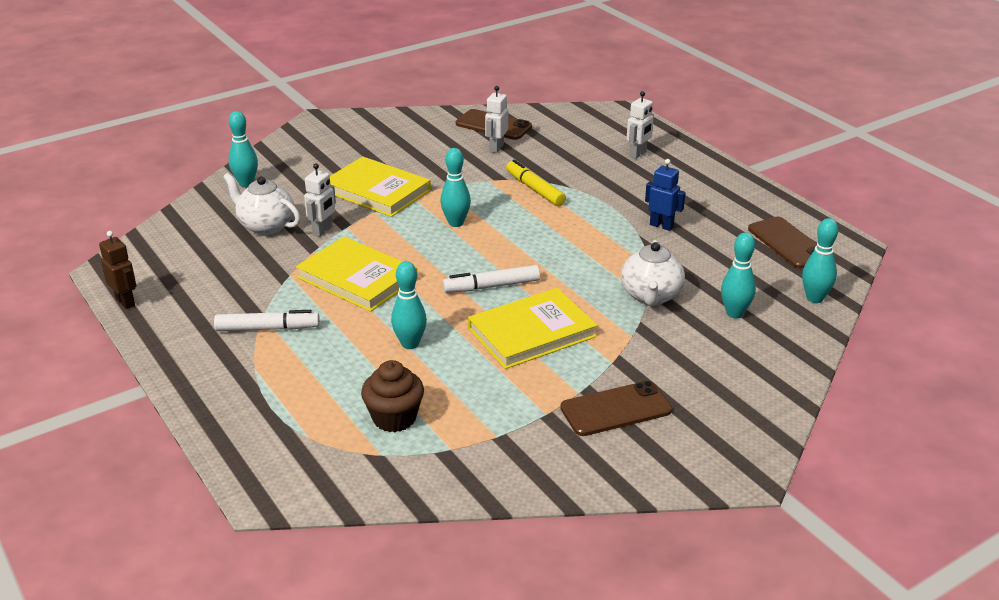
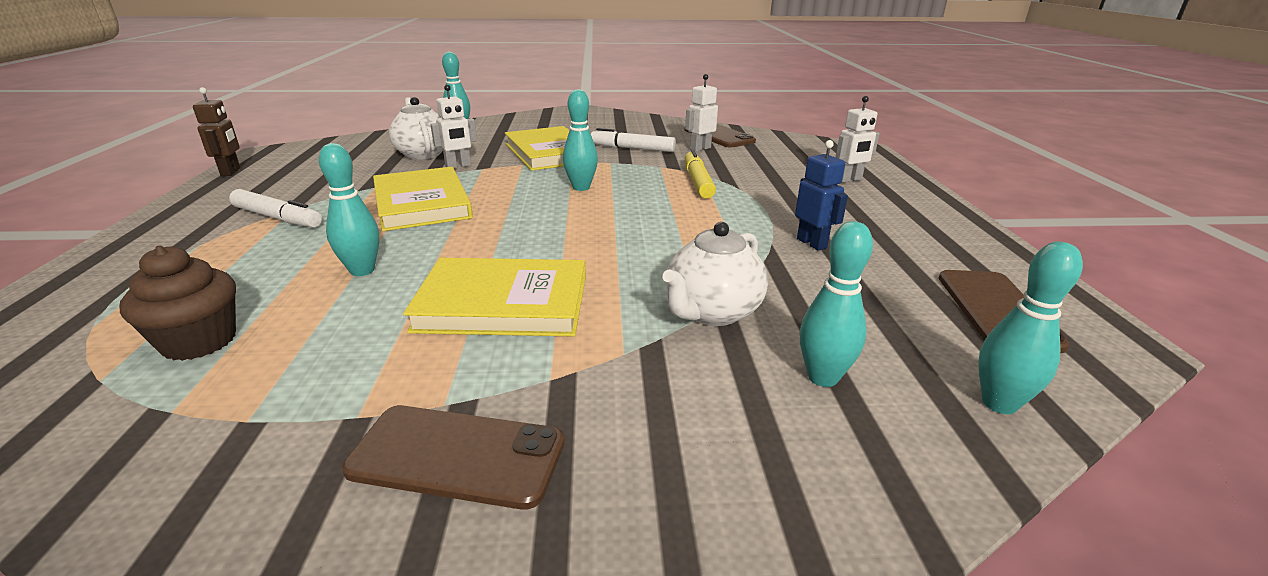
camera: 30 degrees right, 5 degrees down
(491, 286) = (532, 245): white marker -> white marker (632, 148)

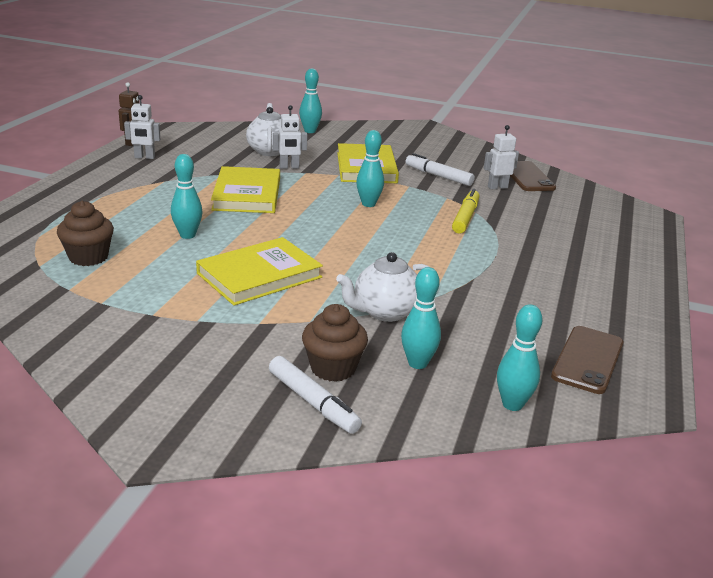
camera: 20 degrees right, 0 degrees up
(278, 218) = (151, 186): white marker -> white marker (313, 402)
(457, 455) = (191, 344): brown phone -> none
(503, 303) = (259, 275): yellow book -> yellow book turned 60 degrees counterclockwise
(718, 425) = (333, 368): none -> brown cupcake
(812, 243) = (504, 285): blue robot -> none
(849, 180) = (600, 242): white robot -> white robot (144, 157)

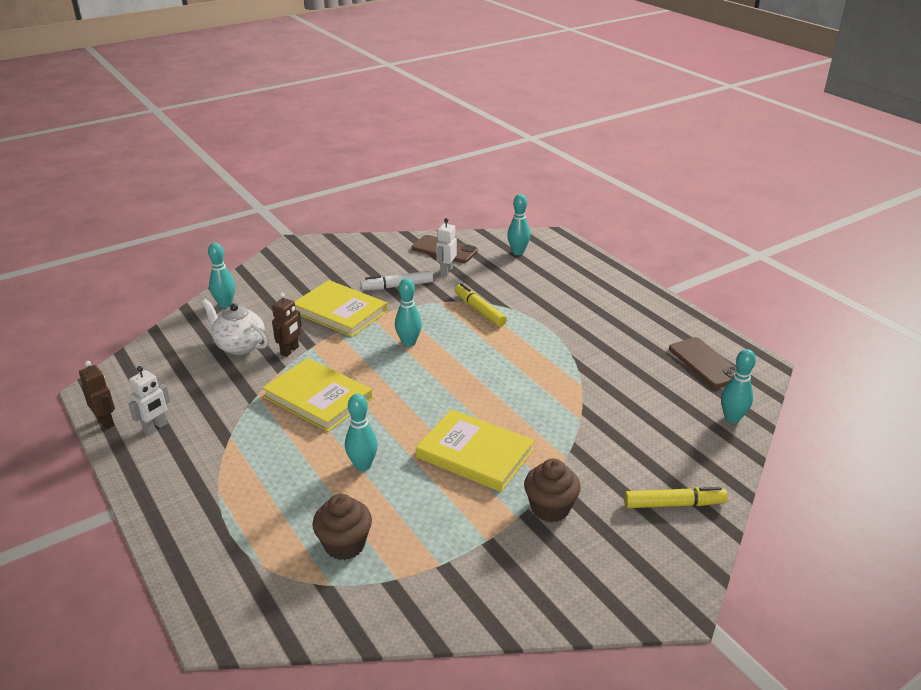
camera: 50 degrees left, 5 degrees up
(259, 275) = (475, 454): yellow book -> yellow book turned 60 degrees counterclockwise
(289, 167) = (290, 351): white robot -> brown robot
(313, 402) = (674, 504): white marker -> yellow marker
(333, 368) = (638, 475): brown cupcake -> brown cupcake (550, 508)
(385, 312) = (583, 416): white teapot -> none
(417, 363) = (660, 434): turquoise bowling pin -> turquoise bowling pin (518, 252)

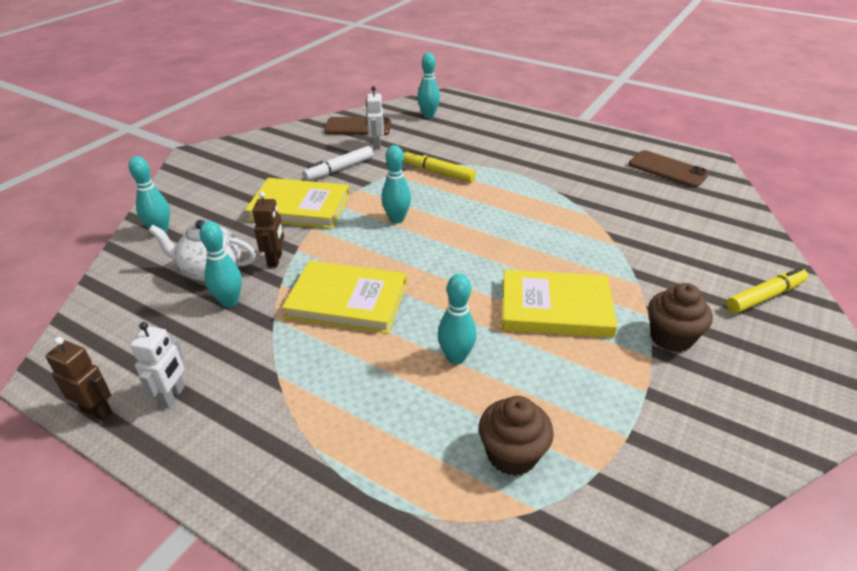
camera: 25 degrees left, 5 degrees up
(732, 418) = (732, 208): turquoise bowling pin -> turquoise bowling pin (229, 302)

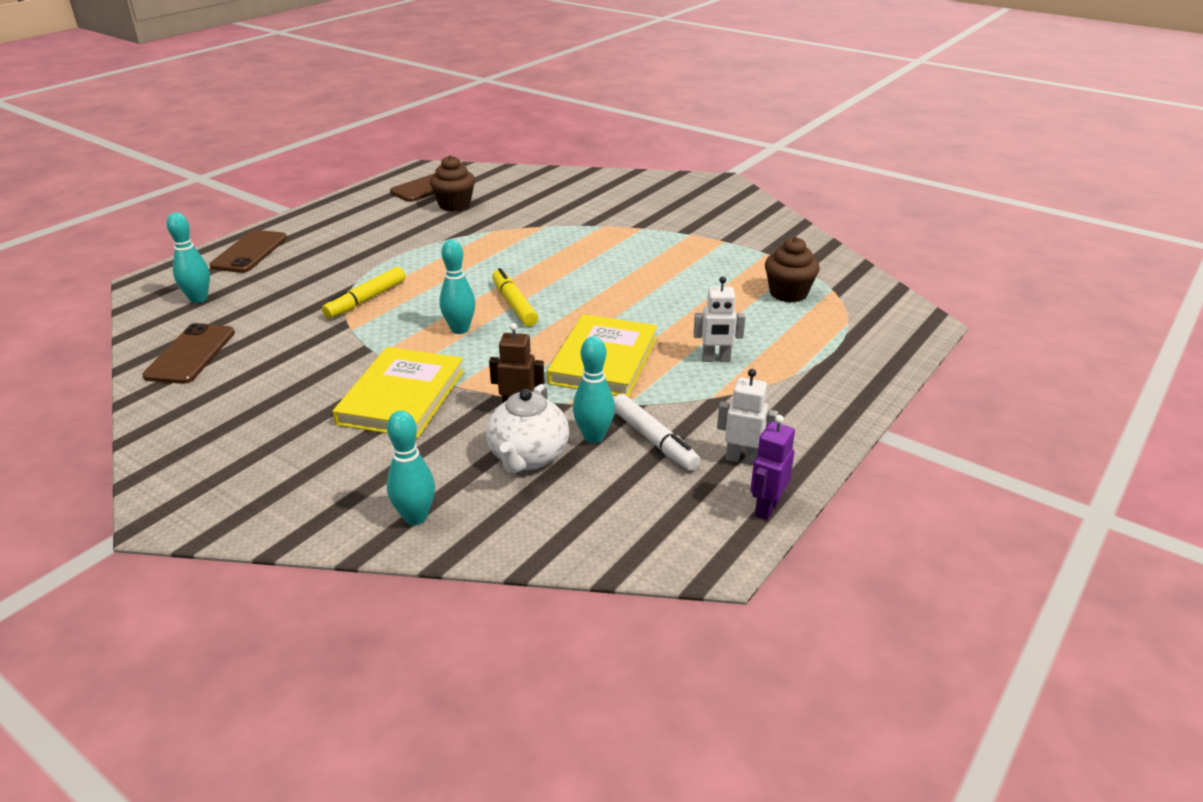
camera: 85 degrees left, 5 degrees down
(97, 411) = (766, 508): brown robot -> purple robot
(339, 169) = (315, 368): white marker -> white marker (654, 440)
(376, 145) = (262, 340): white robot -> white robot (716, 359)
(456, 357) = (689, 308): turquoise bowling pin -> none
(501, 118) = (250, 252): none -> brown phone
(555, 307) = (629, 261): yellow book -> none
(671, 337) = (669, 224): brown cupcake -> brown cupcake (454, 205)
(764, 296) = (626, 187): yellow marker -> yellow marker (514, 304)

